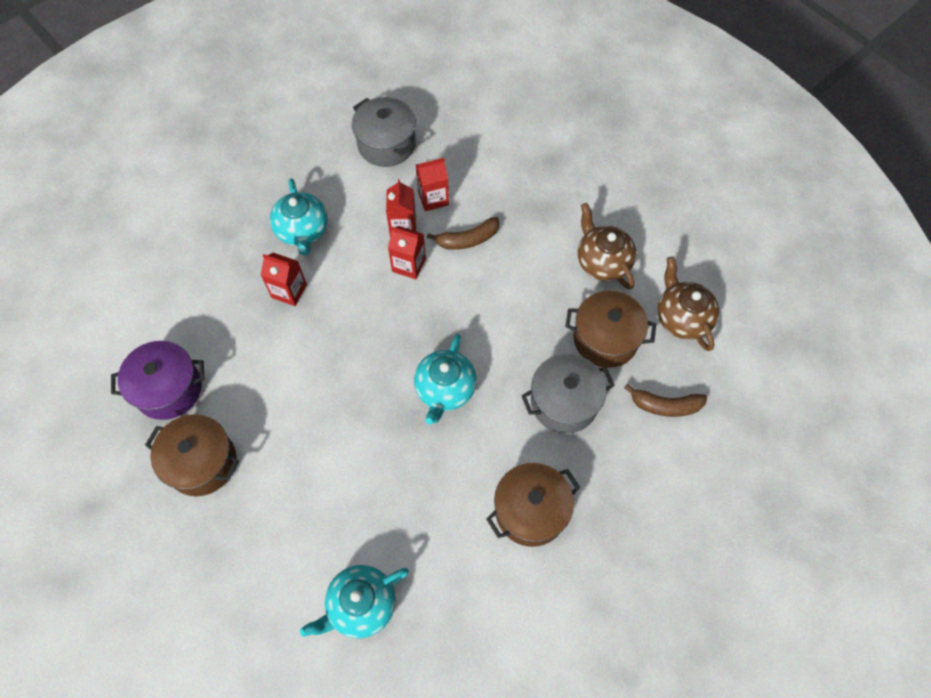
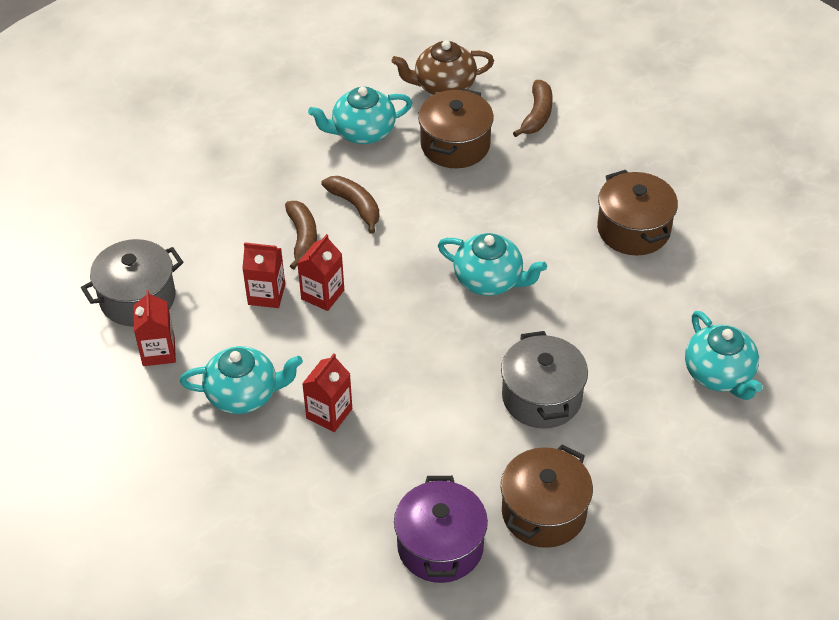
camera: 80 degrees left, 15 degrees down
(433, 198) = (235, 262): red carton -> red carton (158, 351)
(511, 271) = (355, 206): none -> brown banana
(564, 402) = (521, 187): grey pot -> grey pot (542, 397)
(602, 261) = (362, 132): brown teapot -> turquoise teapot

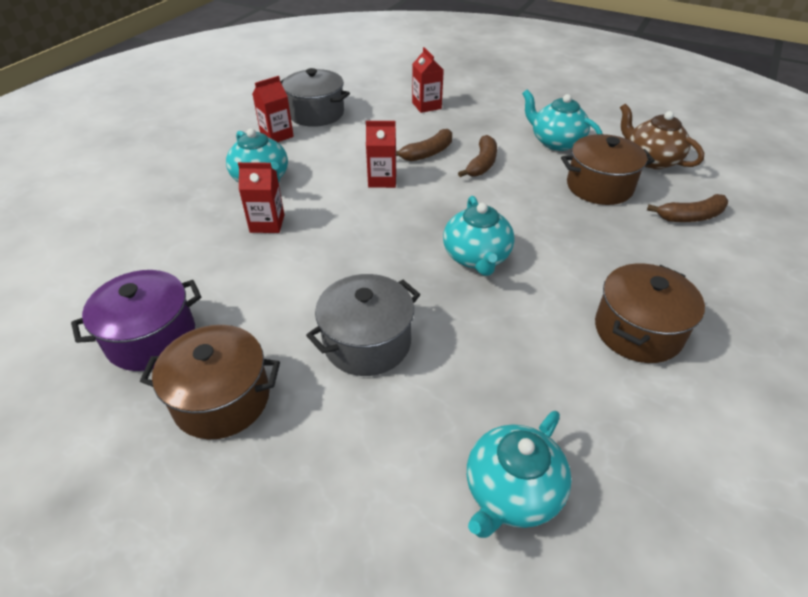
camera: 60 degrees right, 5 degrees down
(266, 294) = (361, 157): red carton -> red carton (426, 106)

